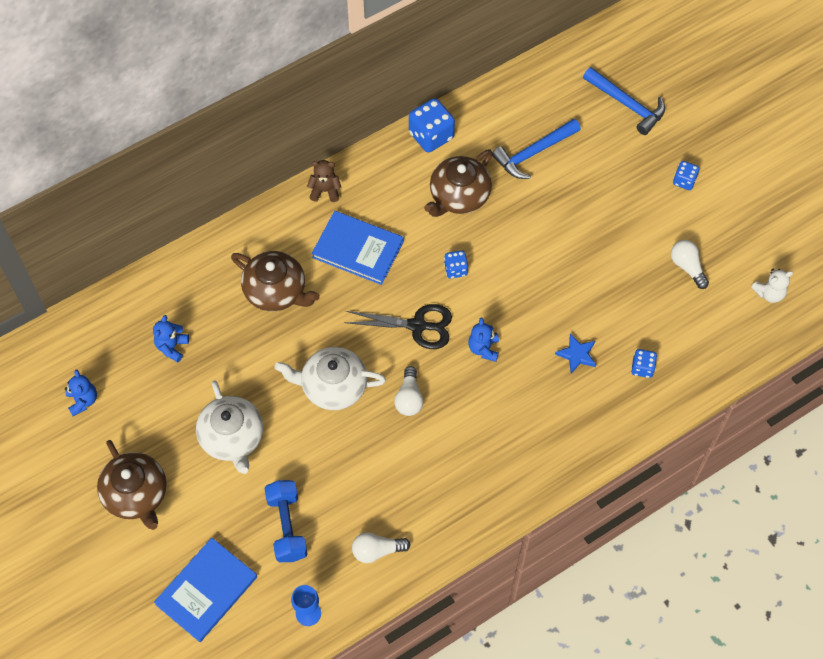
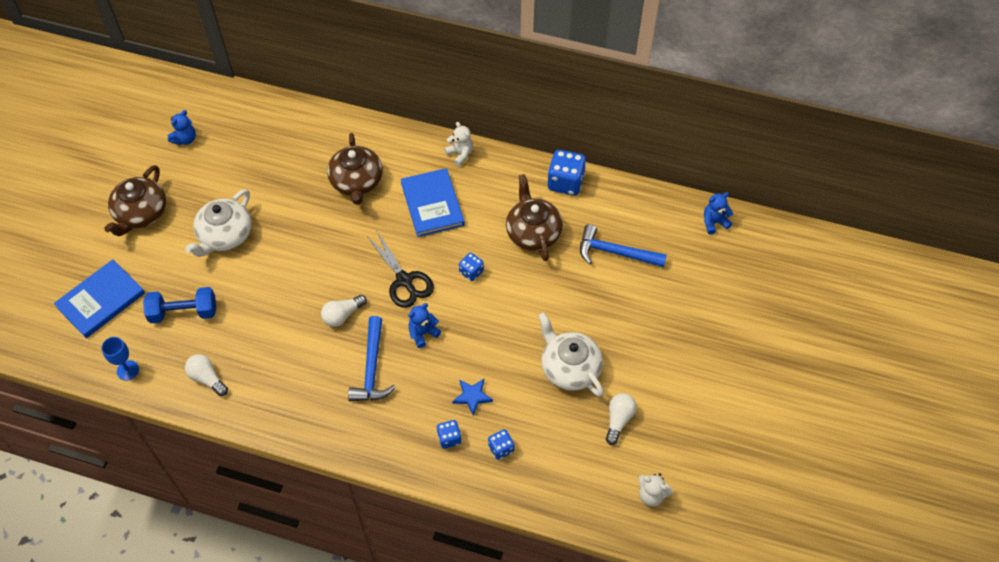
camera: 50 degrees right, 5 degrees down
(172, 347) = (264, 157): blue teddy bear -> blue teddy bear (714, 222)
(206, 590) = (101, 300): blue book -> blue book turned 45 degrees counterclockwise
(287, 526) = (183, 312): blue dumbbell -> blue dumbbell turned 45 degrees clockwise
(325, 190) = (460, 154): brown teddy bear -> white teddy bear
(333, 386) = (312, 264): white teapot -> white teapot (569, 368)
(458, 196) = (533, 232): brown teapot -> brown teapot turned 75 degrees clockwise
(627, 104) = (720, 282): blue hammer -> blue hammer (372, 368)
(684, 181) = (692, 366): blue dice -> blue dice (449, 438)

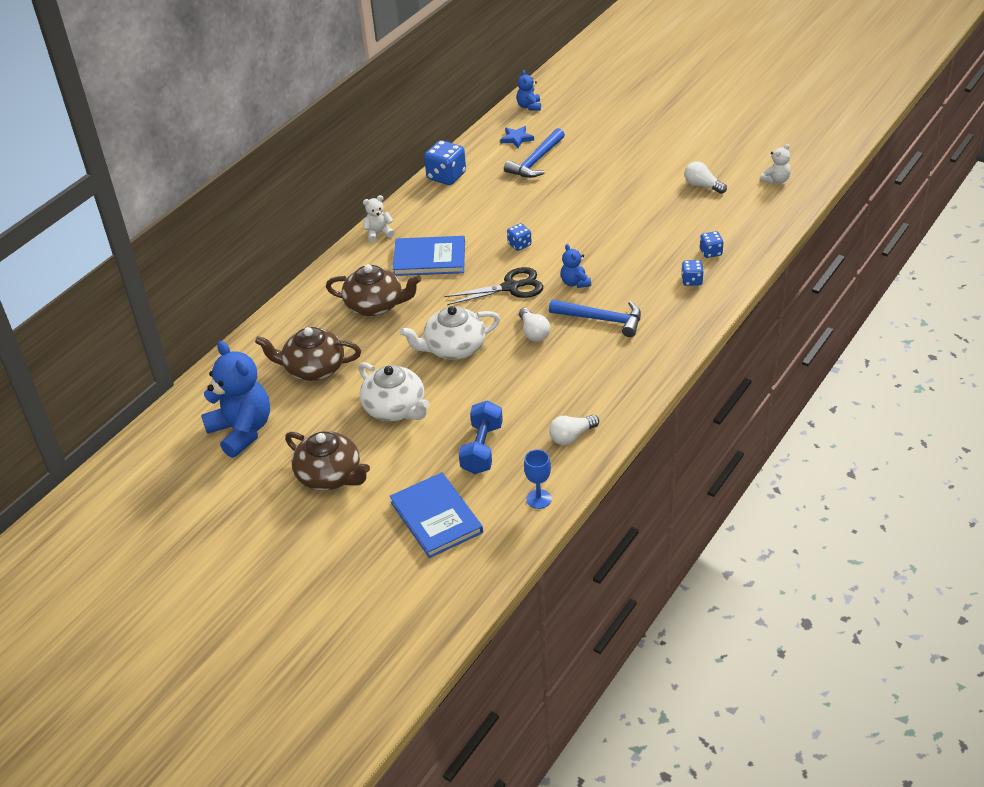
camera: 70 degrees left, 15 degrees down
(185, 139) = (242, 431): blue teddy bear -> blue teddy bear, size x2.08
(472, 396) = (653, 261): blue star -> blue star (516, 138)
(533, 232) = (492, 203): brown teapot -> brown teapot (313, 368)
(569, 368) = (643, 203): white teapot -> white teapot (453, 348)

